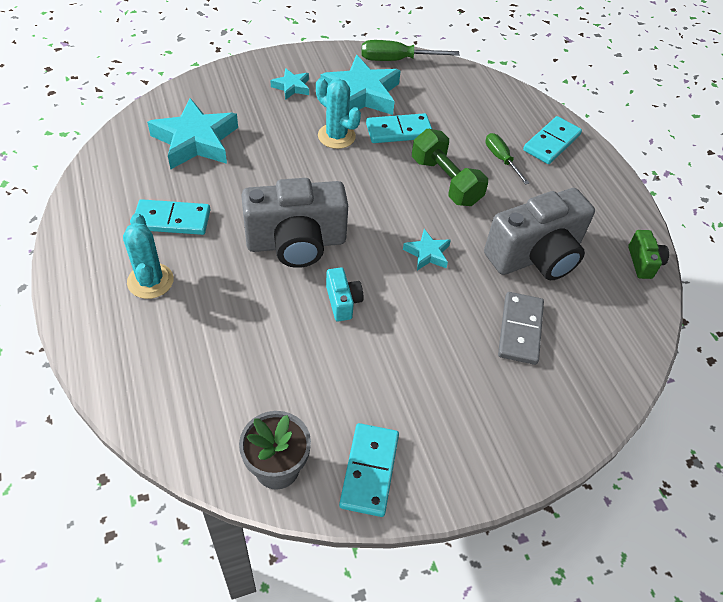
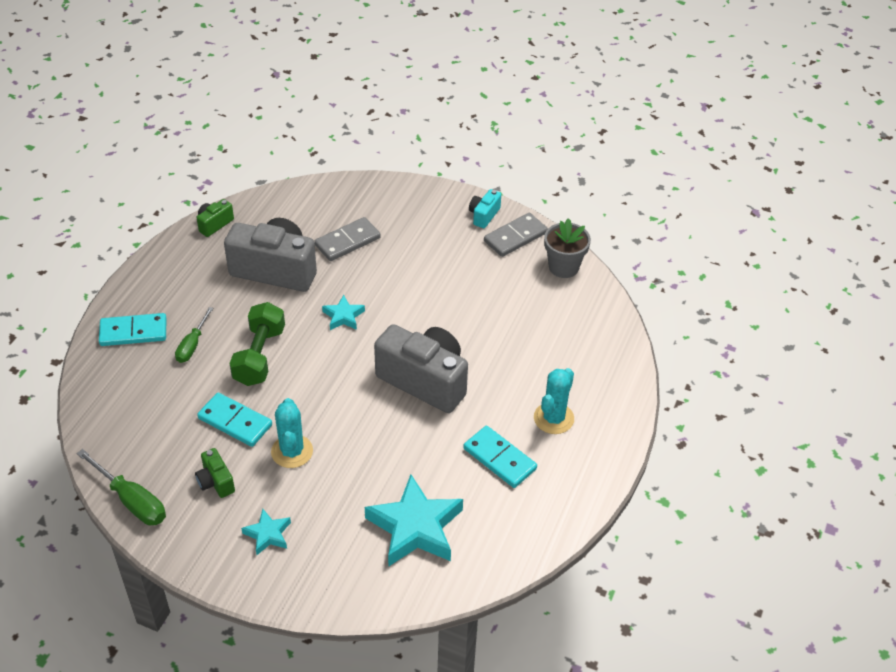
camera: 135 degrees left, 5 degrees down
(343, 302) = (436, 323): turquoise camera -> turquoise camera (484, 215)
(362, 94) = (216, 482): turquoise star -> green camera
(369, 470) = (515, 237): turquoise domino -> grey domino

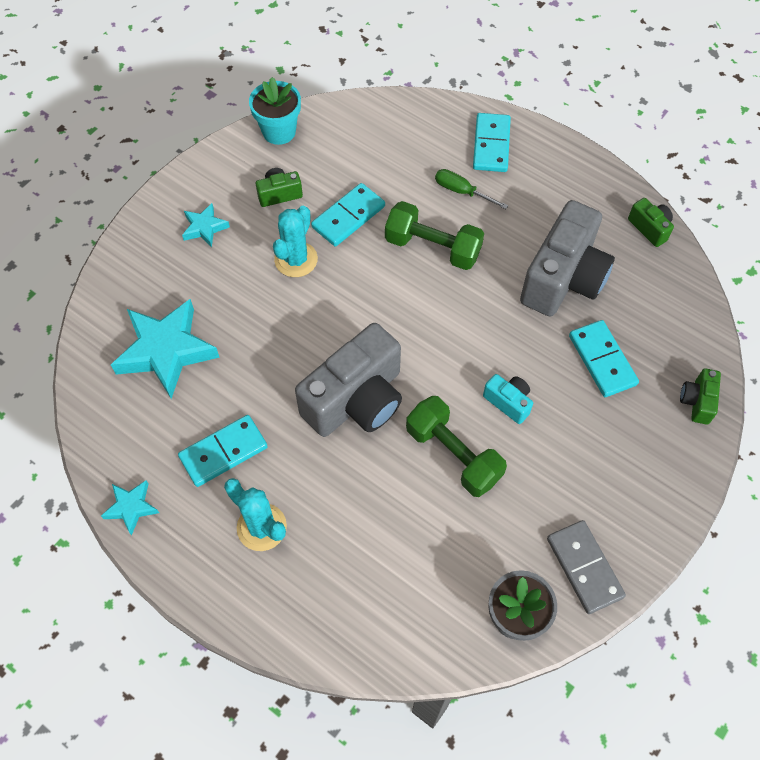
camera: 105 degrees right, 15 degrees up
(132, 501) = (279, 131): green screwdriver -> turquoise flower pot
(292, 451) = (296, 259): turquoise cactus -> turquoise cactus turned 75 degrees counterclockwise
(343, 316) = (475, 335): turquoise star -> turquoise star (131, 507)
(347, 241) = (602, 360): grey domino -> turquoise domino
(369, 191) = (697, 401): none -> green camera
(454, 315) = (453, 454): none -> green dumbbell
(484, 215) = (634, 536): turquoise camera -> turquoise camera (508, 402)

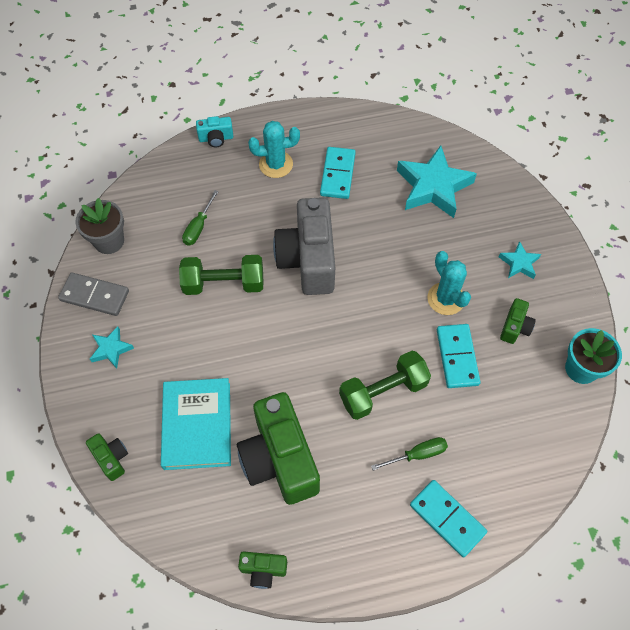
camera: 130 degrees right, 0 degrees up
(131, 507) = (344, 117): turquoise star -> turquoise star (111, 349)
(413, 537) = (198, 227): none -> green screwdriver
(508, 402) = (225, 341): turquoise camera -> turquoise camera (216, 138)
(563, 278) = (279, 459): grey camera -> green camera
(602, 360) = (197, 425): turquoise domino -> turquoise book

